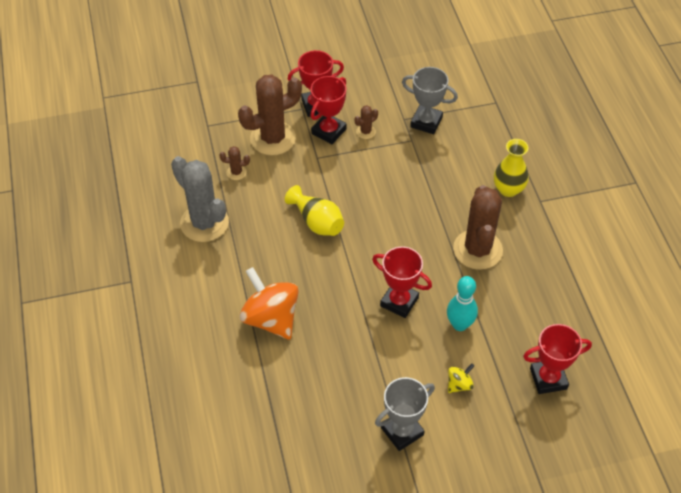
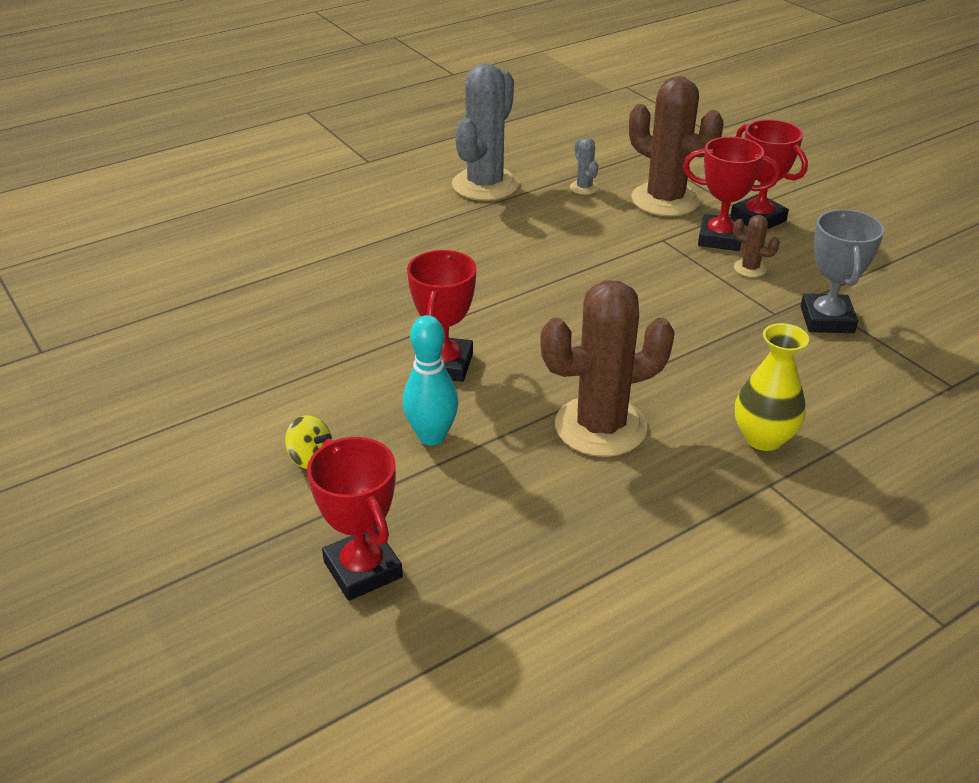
camera: 70 degrees right, 15 degrees down
(236, 172) = (584, 188): brown cactus -> grey cactus
(271, 318) = (359, 263): orange spinning top -> none
(317, 222) = (546, 263): yellow vase -> none
(402, 431) = (204, 415): grey trophy -> none

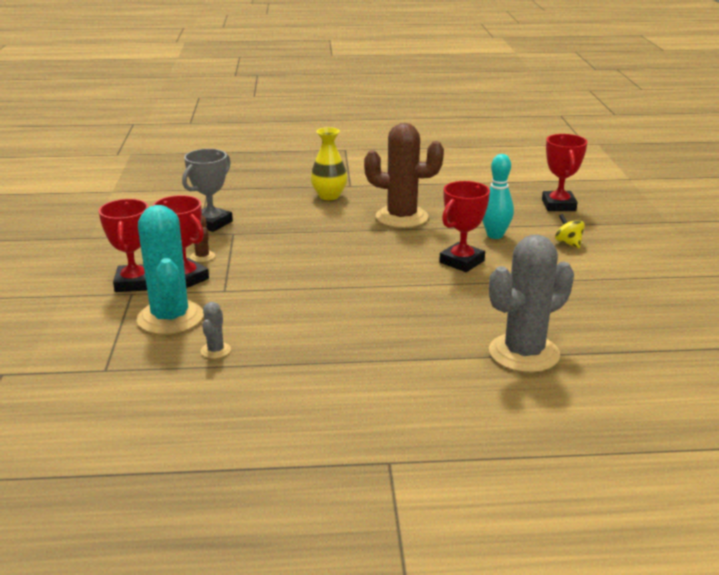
camera: 150 degrees left, 10 degrees down
(485, 185) = (298, 383): grey cactus -> grey cactus (524, 353)
(665, 200) = (170, 318): brown cactus -> turquoise cactus

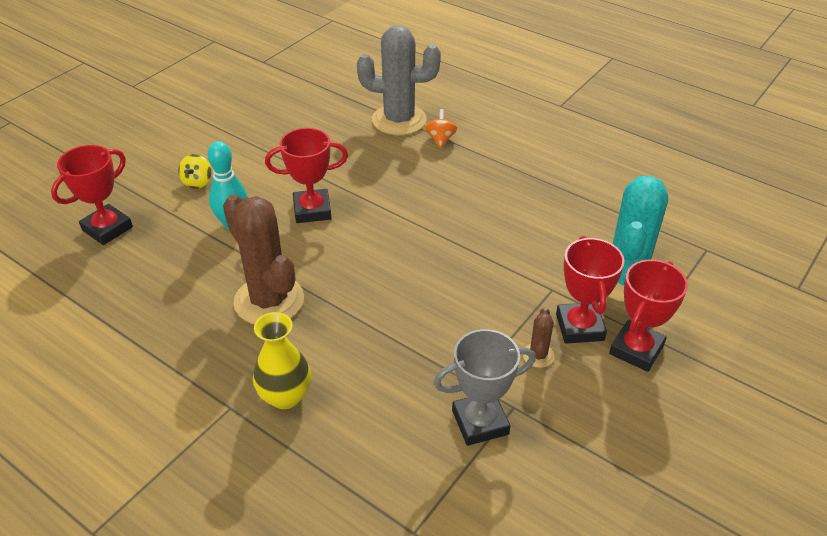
camera: 140 degrees left, 15 degrees up
(215, 350) = (607, 224): grey cactus -> none
(457, 354) = (440, 139): none -> orange spinning top

